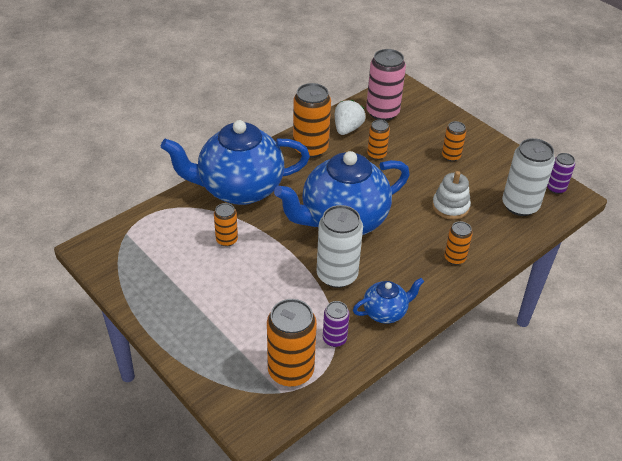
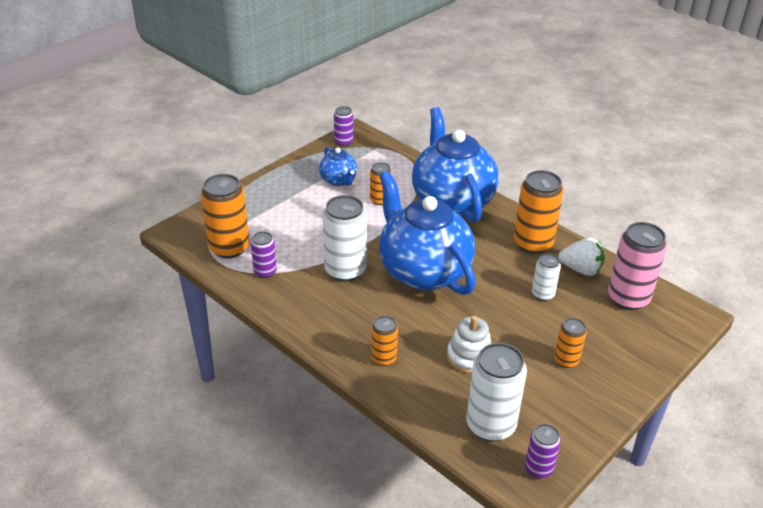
camera: 85 degrees right, 5 degrees down
(105, 260) = (343, 142): none -> purple can
(376, 154) = (543, 294): orange can -> white can
(385, 312) = (300, 304): blue teapot -> blue teapot (339, 180)

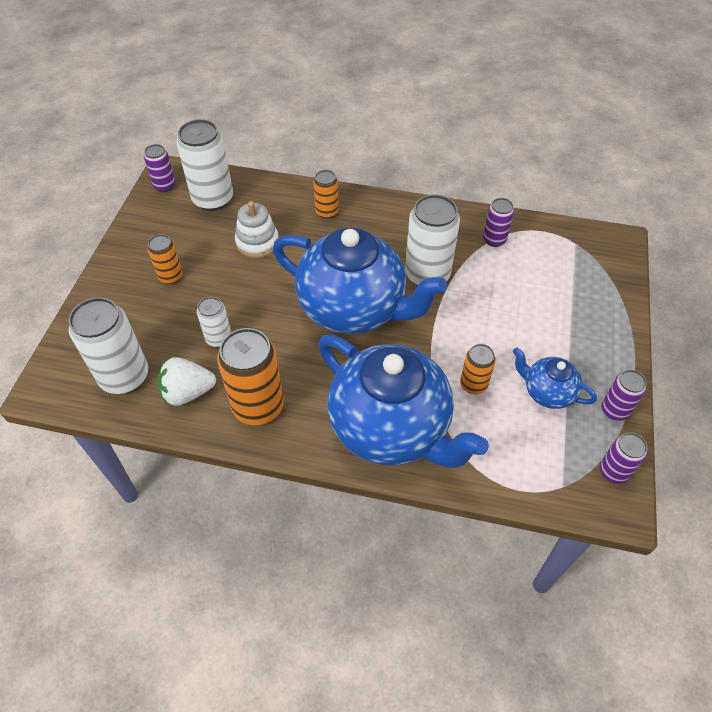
camera: 150 degrees right, 15 degrees up
(229, 248) = (552, 248): orange can -> none
(310, 160) = (614, 410): none -> purple can
(628, 298) = (124, 376): pink can -> white can

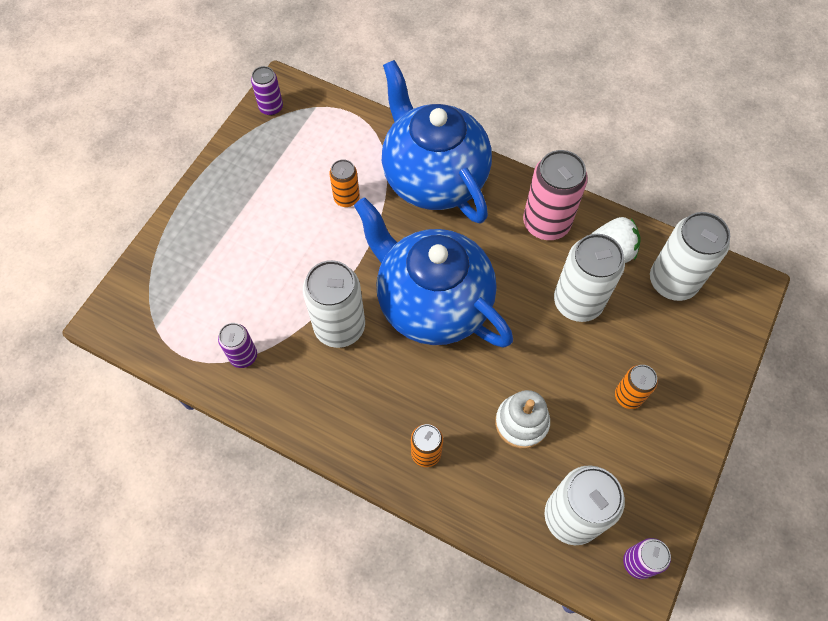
camera: 165 degrees left, 10 degrees up
(218, 338) = (578, 302): white can -> white can, size x1.83
(258, 406) = (546, 223): orange can -> pink can
(547, 392) = (286, 177): blue teapot -> none
(614, 410) = (238, 150): purple can -> none

